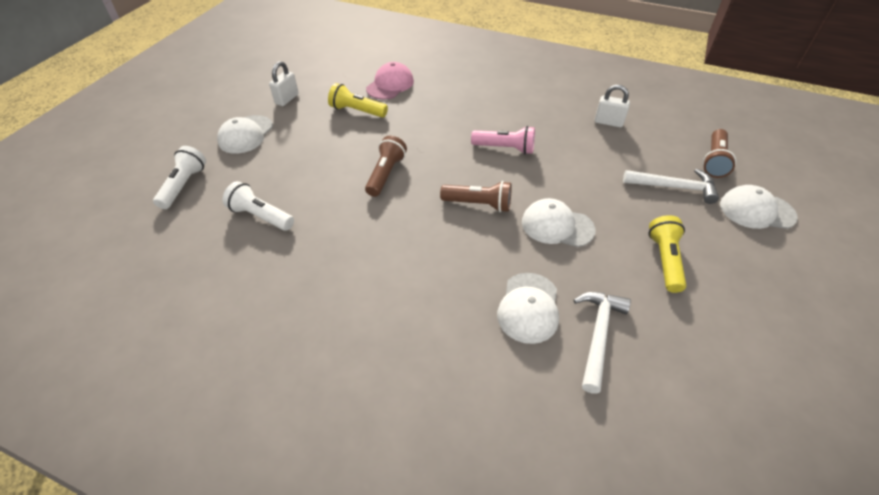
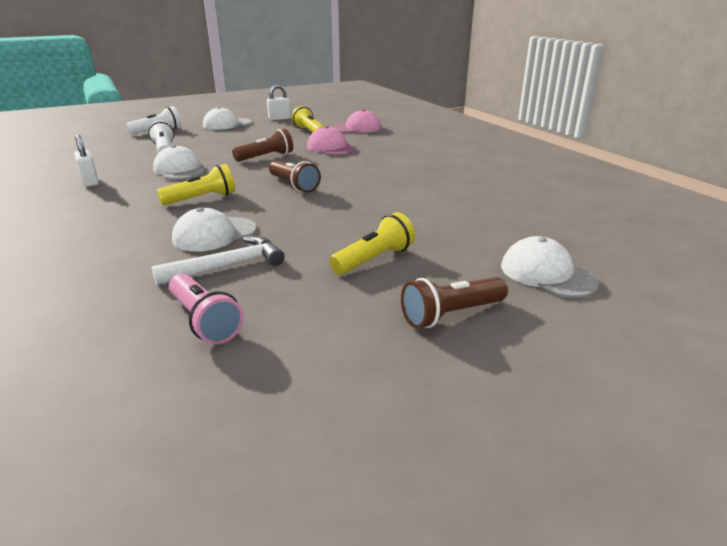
camera: 40 degrees right, 20 degrees down
(418, 130) = (331, 148): none -> pink cap
(438, 270) = (201, 199): none -> yellow flashlight
(505, 148) = (374, 171): pink flashlight -> pink flashlight (204, 321)
(557, 226) = (326, 212): white cap -> white cap (179, 170)
(608, 122) = (499, 185): white padlock -> white padlock (90, 182)
(674, 187) = (482, 231): white hammer -> none
(714, 161) = (567, 234): brown flashlight -> brown flashlight (451, 314)

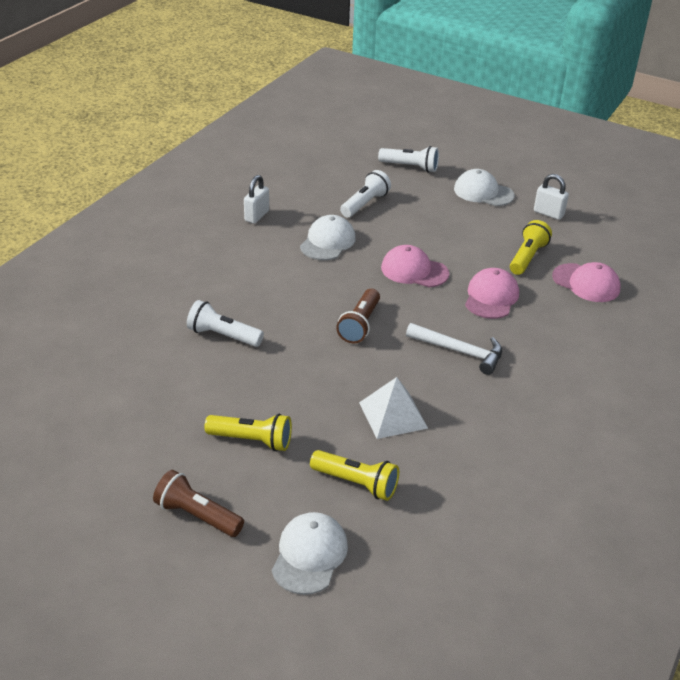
camera: 55 degrees right, 10 degrees up
(201, 199) = (280, 291): yellow flashlight -> yellow flashlight (356, 483)
(204, 321) = (106, 400): pink flashlight -> none
(214, 234) = (223, 336): white cap -> white flashlight
(227, 266) = (181, 370): white hammer -> white hammer (459, 352)
(266, 157) = (414, 271): brown flashlight -> pink cap
(410, 202) = (393, 415): none -> white pyramid

